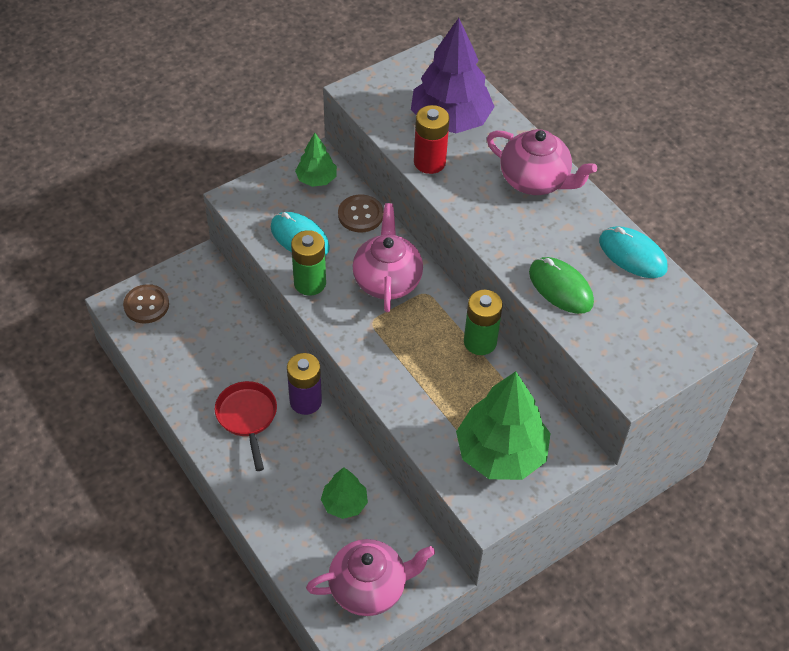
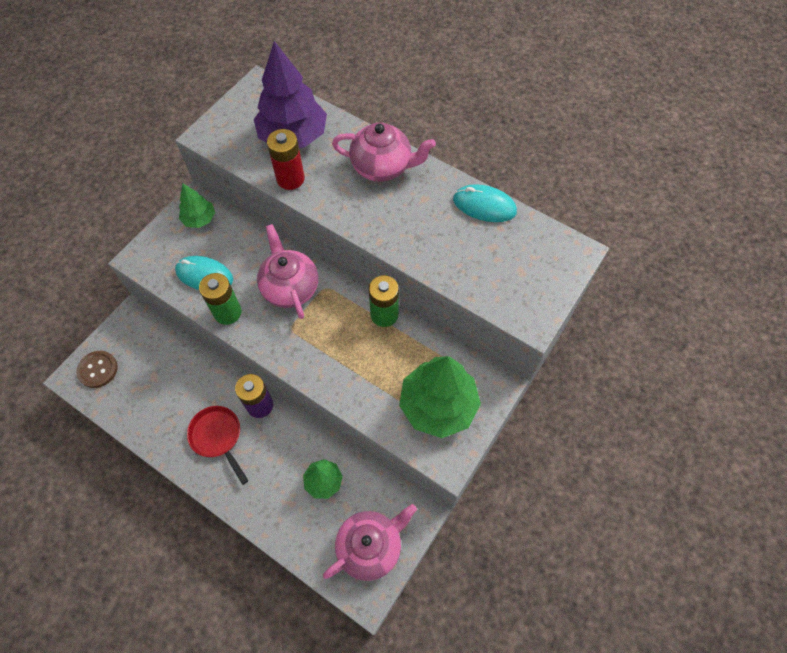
camera: 20 degrees left, 10 degrees up
(360, 215) = (247, 238): brown button -> none
(560, 288) = (440, 254): green mouse -> none

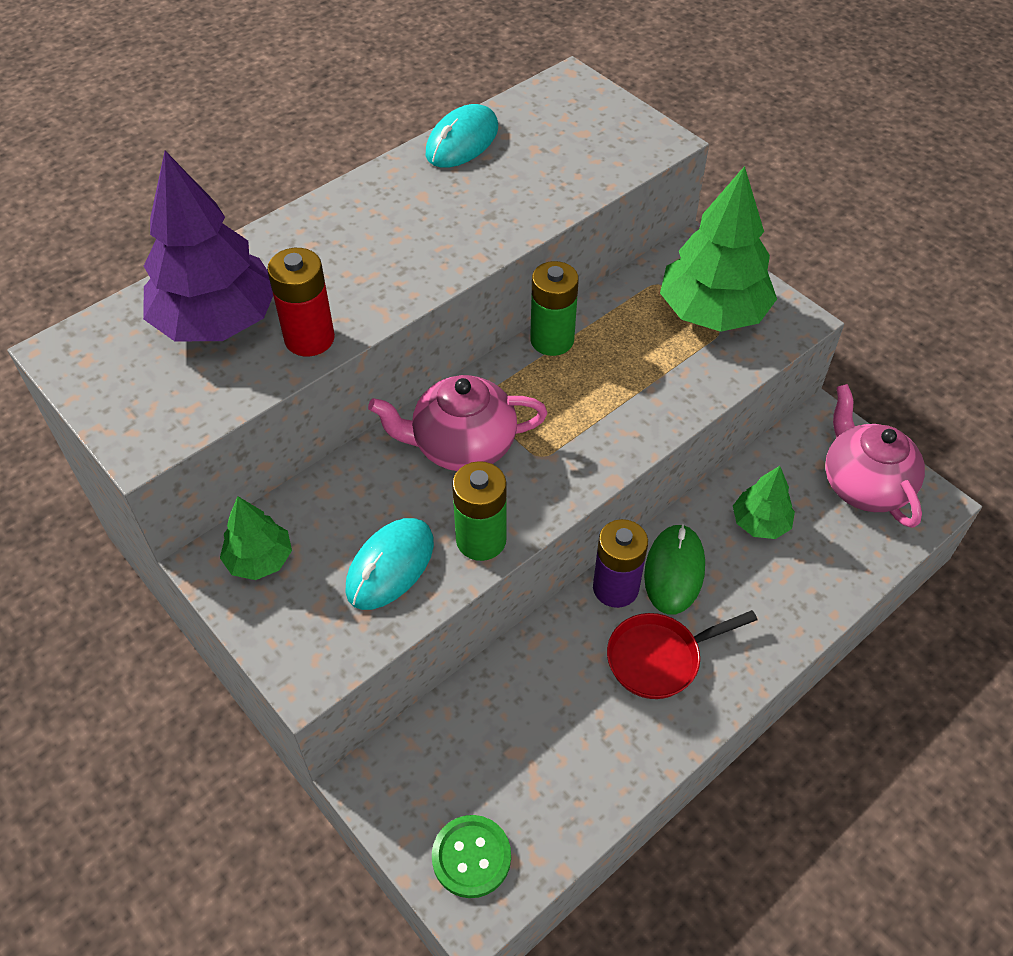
camera: 75 degrees left, 10 degrees down
(98, 370) = (471, 857): brown button -> green button
(277, 435) = (674, 571): none -> green mouse
(382, 167) = (341, 227): pink teapot -> none

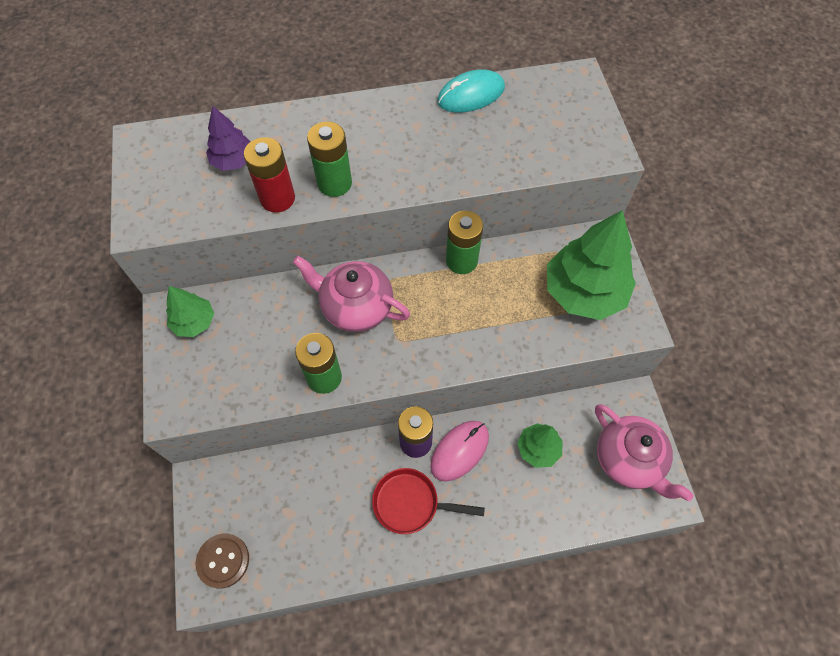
camera: 30 degrees right, 10 degrees up
(217, 321) = (233, 161): purple tree -> purple tree, size x0.52
(370, 293) = (334, 183): none -> green battery
(390, 566) = (261, 366): turquoise mouse -> none
(471, 857) = (223, 561): green button -> brown button
(674, 571) = (459, 451): green mouse -> pink mouse
(863, 484) = (628, 460): pink teapot -> pink teapot turned 135 degrees clockwise

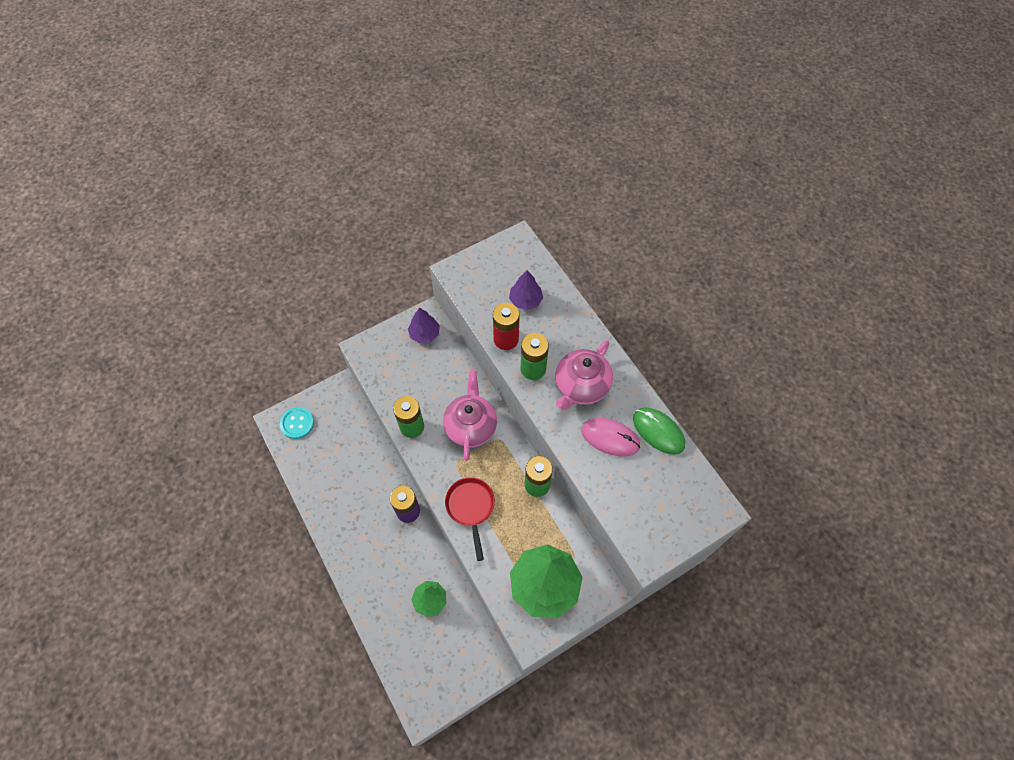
camera: 70 degrees right, 0 degrees up
(194, 322) = (424, 334): green tree -> purple tree
(223, 561) = (297, 423): brown button -> turquoise button
(411, 503) = (364, 523): red pan -> red pan (471, 508)
(459, 451) = (411, 543): pink mouse -> pink mouse (610, 438)
(471, 95) = (658, 431): turquoise mouse -> green mouse
(628, 460) = (442, 673): pink teapot -> pink teapot (581, 386)

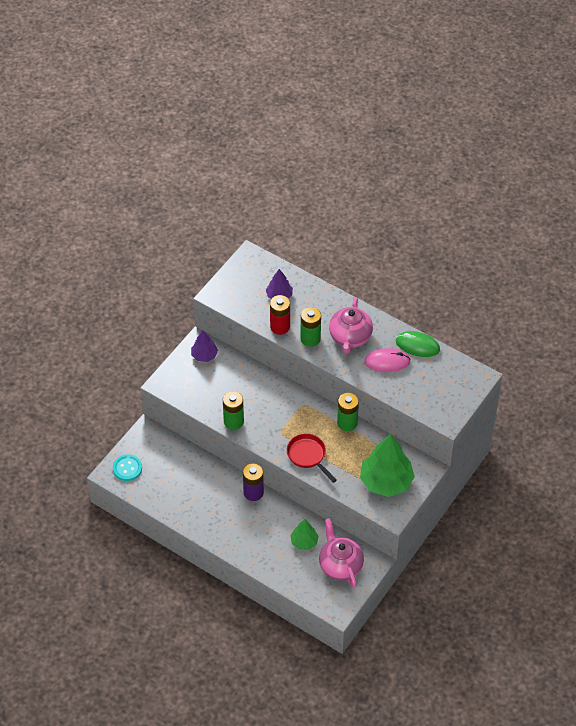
camera: 25 degrees left, 10 degrees down
(471, 426) = (277, 404): pink teapot -> pink teapot (340, 565)

